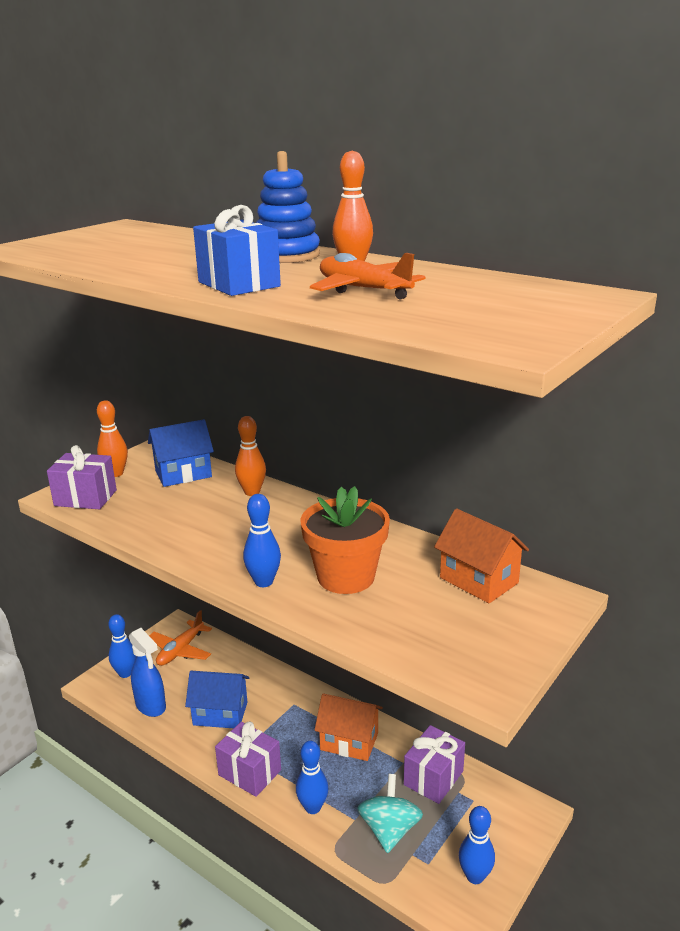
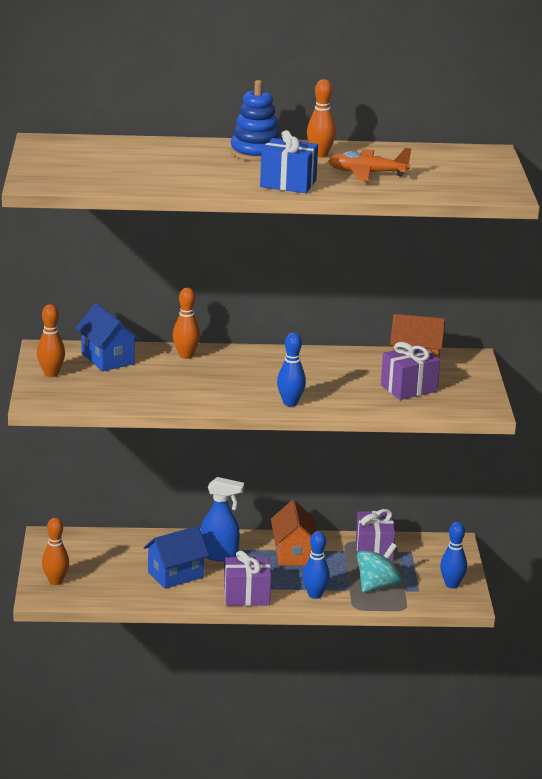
camera: 40 degrees left, 0 degrees up
(85, 498) = (63, 396): purple gift -> purple gift (409, 388)
(125, 673) = (55, 581): blue bowling pin -> orange bowling pin
(151, 706) = (112, 591): blue spray bottle -> blue spray bottle (219, 555)
(180, 650) = (79, 551): orange plane -> none
(183, 474) = (107, 359): blue house -> blue house turned 60 degrees counterclockwise
(346, 577) = (336, 385): orange flower pot -> none
(349, 741) = (293, 554): orange house -> orange house turned 75 degrees counterclockwise
(389, 830) = (377, 585): turquoise spinning top -> turquoise spinning top turned 75 degrees clockwise

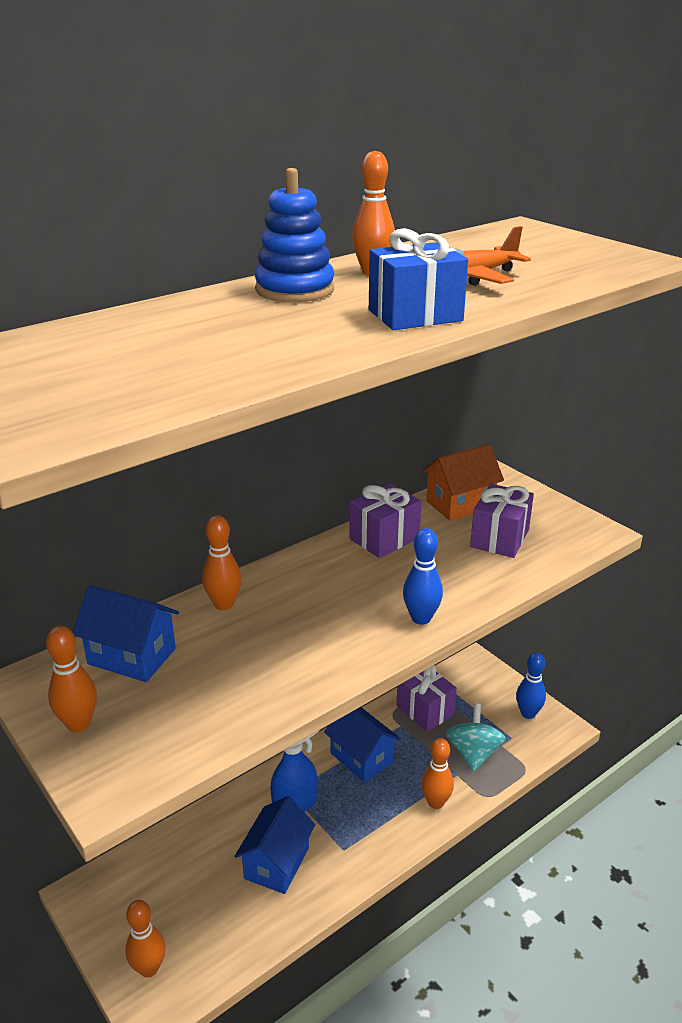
camera: 35 degrees left, 5 degrees up
(247, 596) = (376, 847): purple gift -> purple gift (384, 538)
(293, 554) = (362, 757): orange house -> blue house
(315, 595) = (435, 802): blue bowling pin -> orange bowling pin

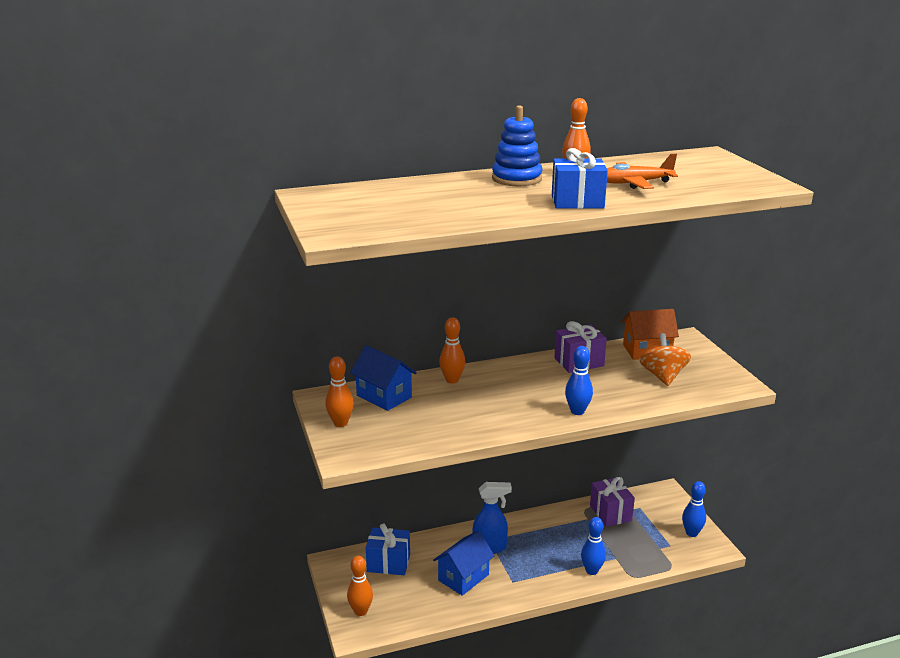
camera: 20 degrees right, 5 degrees down
(165, 870) = (388, 563): none -> blue gift
(362, 757) = (549, 531): blue house -> none
(435, 802) = (591, 571): orange bowling pin -> blue bowling pin
(473, 753) = (635, 548): turquoise spinning top -> none
(499, 538) = (663, 376): purple gift -> orange spinning top

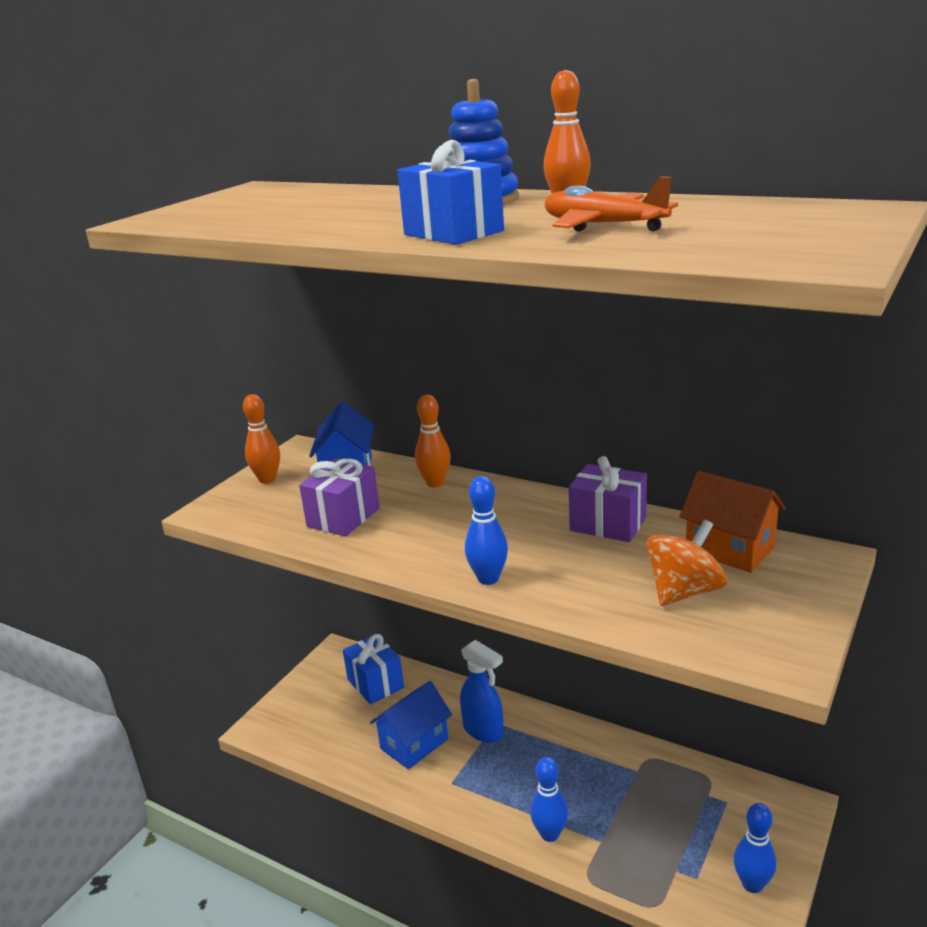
camera: 50 degrees right, 0 degrees up
(360, 611) = (290, 712): orange bowling pin -> none
(463, 577) = (414, 744): blue house -> blue house turned 45 degrees counterclockwise
(610, 513) = (676, 783): purple gift -> purple gift (343, 517)

